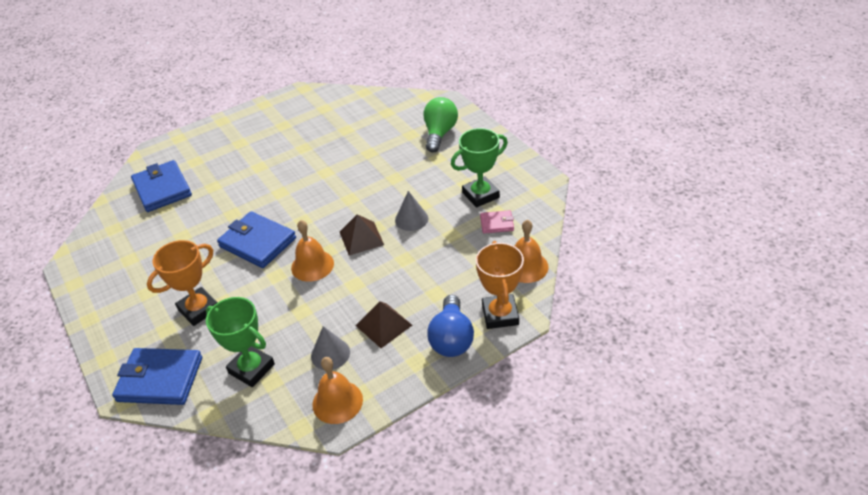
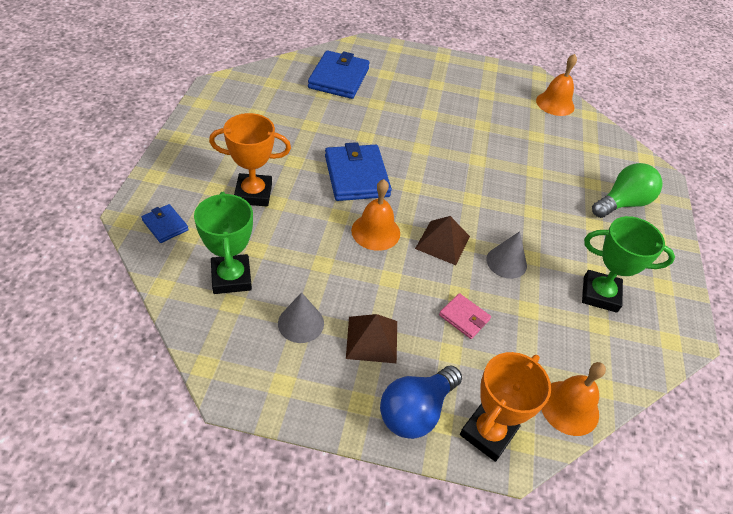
camera: 35 degrees right, 5 degrees up
(160, 379) = (165, 225): blue wallet -> blue wallet, size x0.51
(337, 402) = (257, 372): orange bell -> orange bell (555, 103)
(497, 223) = (586, 336): pink wallet -> pink wallet (464, 317)

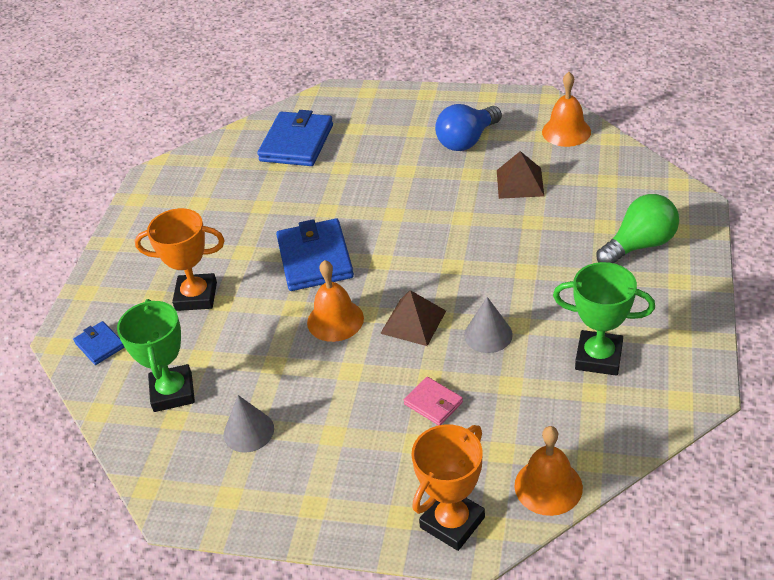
camera: 10 degrees right, 5 degrees down
(372, 339) = (327, 439): brown pyramid -> brown pyramid (520, 183)
(416, 411) = (373, 508): blue light bulb -> blue light bulb (467, 140)

